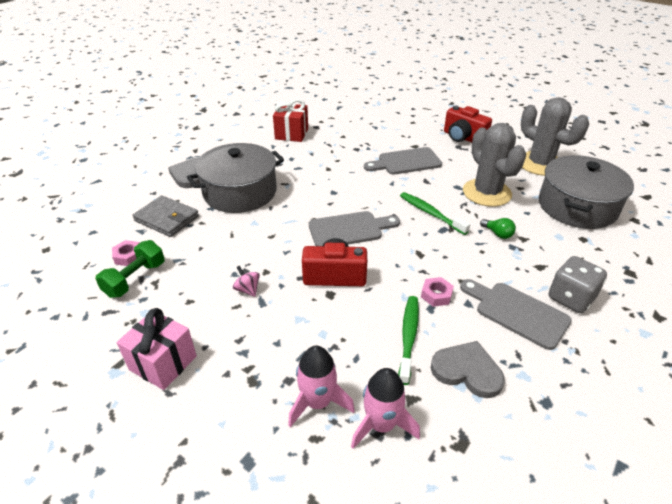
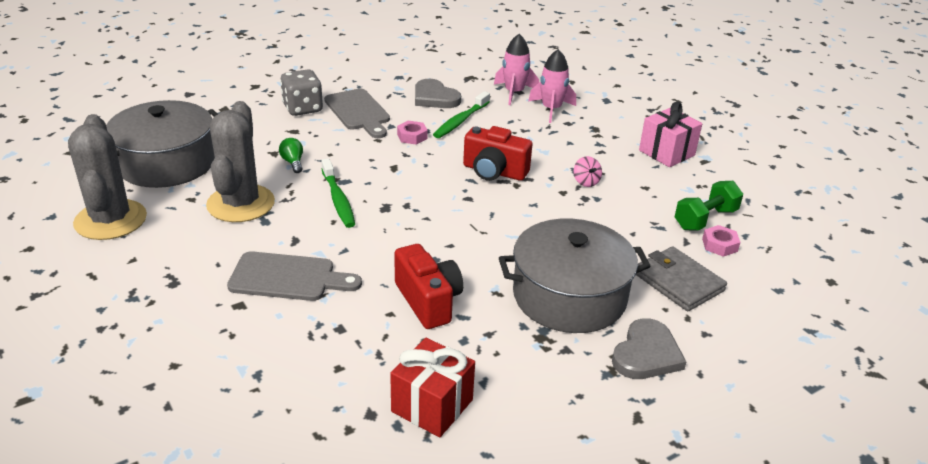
camera: 160 degrees left, 5 degrees down
(349, 229) = (449, 207): grey cutting board -> none
(463, 138) = (141, 297): red camera -> red camera (428, 301)

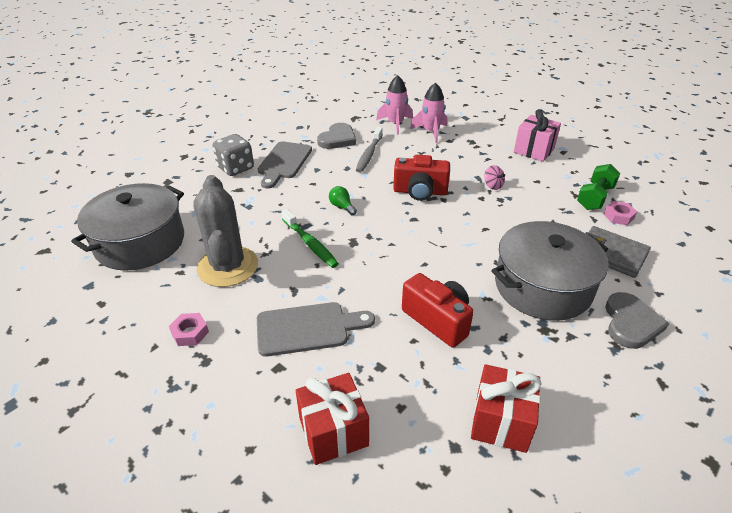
camera: 15 degrees left, 5 degrees up
(110, 220) = (113, 311): grey cactus -> none
(260, 371) = (333, 432): none -> red gift
(293, 162) = (253, 218): green light bulb -> green light bulb (342, 206)
(358, 112) = (284, 162): grey cutting board -> grey cutting board turned 60 degrees clockwise
(412, 136) = (339, 175): pink nut -> pink nut (190, 333)
(434, 97) = (337, 139): grey heart -> grey heart turned 90 degrees counterclockwise
(460, 121) = (369, 154): green toothbrush -> grey toothbrush

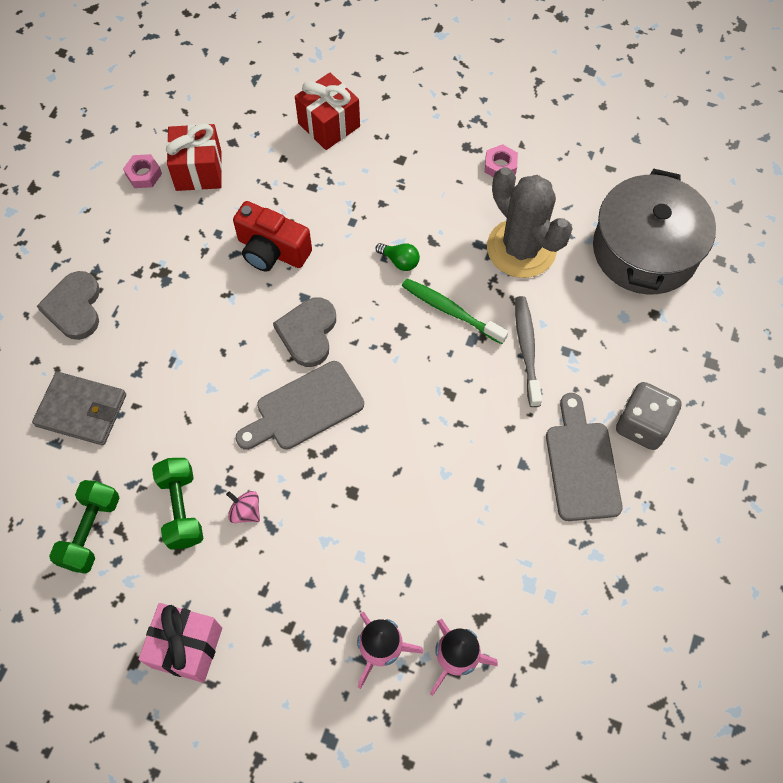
camera: 160 degrees right, 25 degrees up
(308, 328) = (395, 203): grey cutting board -> grey cutting board (304, 408)
(337, 139) = (534, 566): grey heart -> grey heart (308, 333)
(342, 206) = (444, 390): green light bulb -> green light bulb (400, 261)
(369, 154) = (461, 534): grey toothbrush -> grey toothbrush (526, 349)
(420, 192) = (349, 459): red camera -> none
(534, 195) = (181, 509): none -> green dumbbell
(542, 286) = (166, 329): grey pot -> none
(618, 216) = (61, 495): pink nut -> pink nut (144, 174)

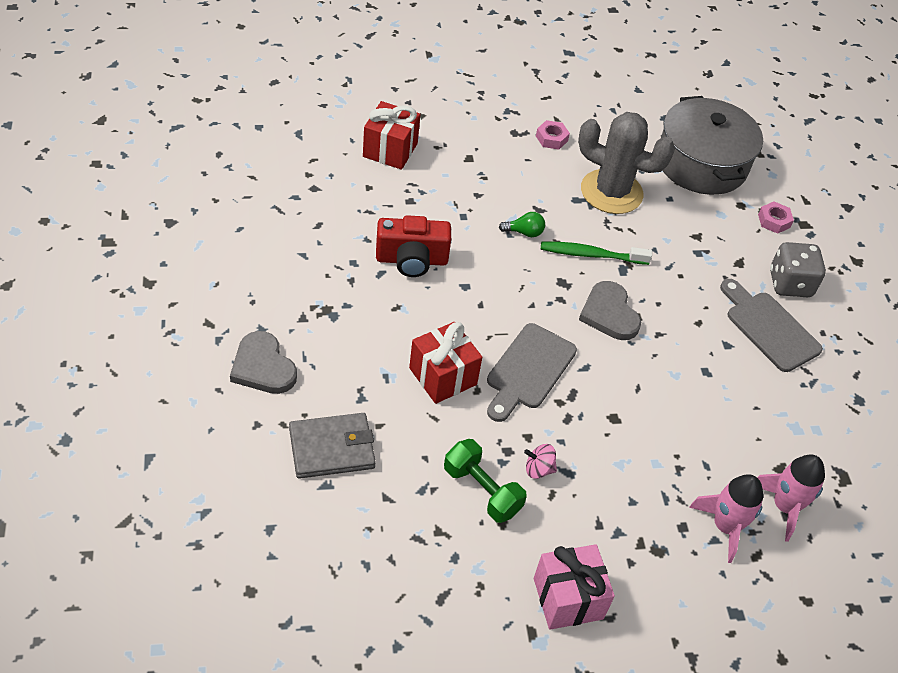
camera: 35 degrees left, 15 degrees down
(91, 532) = (414, 544): green dumbbell -> none
(144, 174) = (250, 238): pink nut -> pink nut (774, 221)
(198, 171) = (300, 219): red gift -> red gift (443, 376)
(308, 333) = (489, 312): grey heart -> grey heart (609, 314)
(526, 349) = (669, 262): grey toothbrush -> none

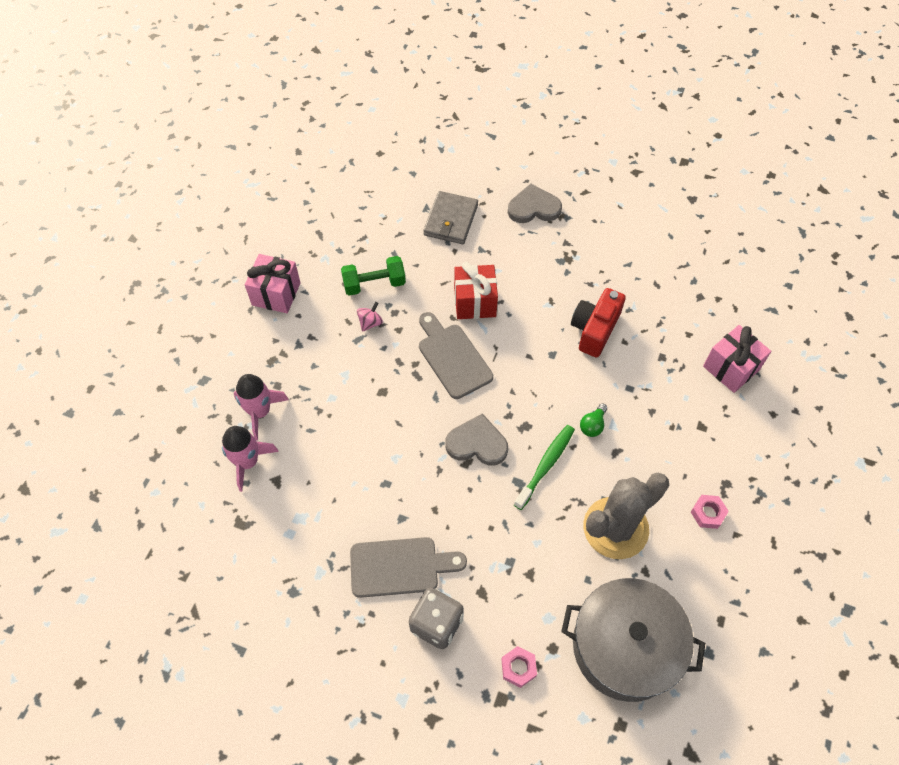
camera: 125 degrees right, 10 degrees up
(390, 150) = (731, 368): red gift -> pink gift

